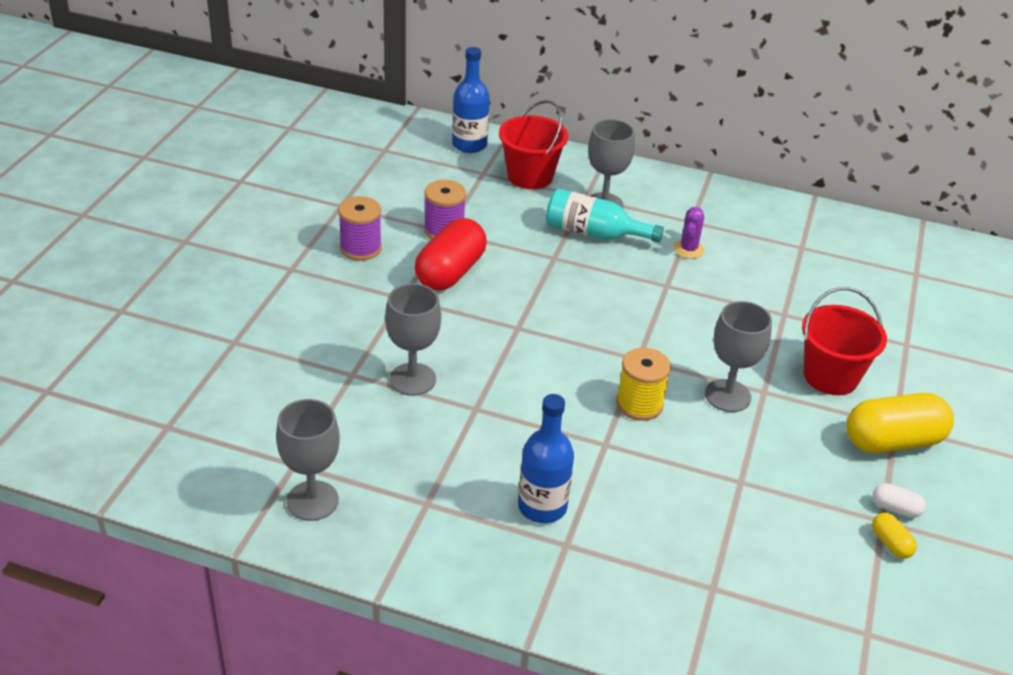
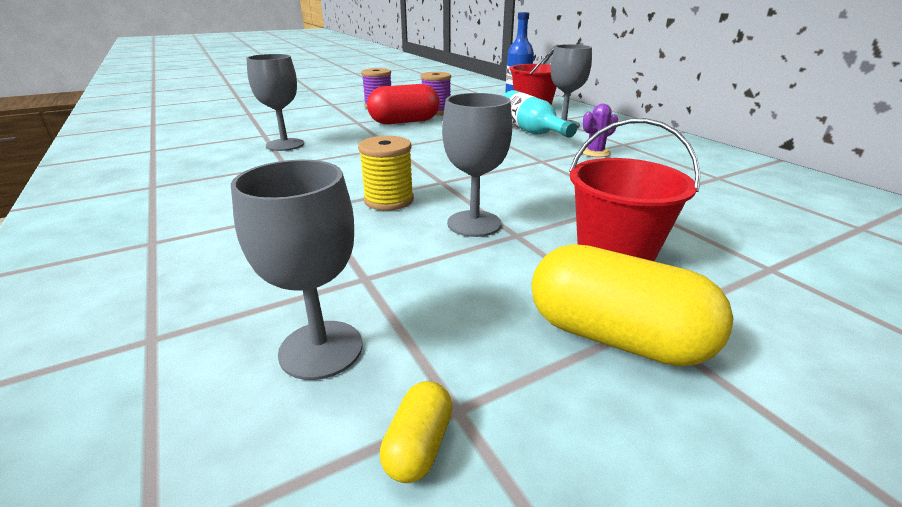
camera: 45 degrees right, 10 degrees down
(312, 501) = (117, 163): grey goblet -> grey goblet (321, 349)
(542, 506) = (196, 217): blue bottle -> none
(895, 508) = (501, 408): white capsule -> none

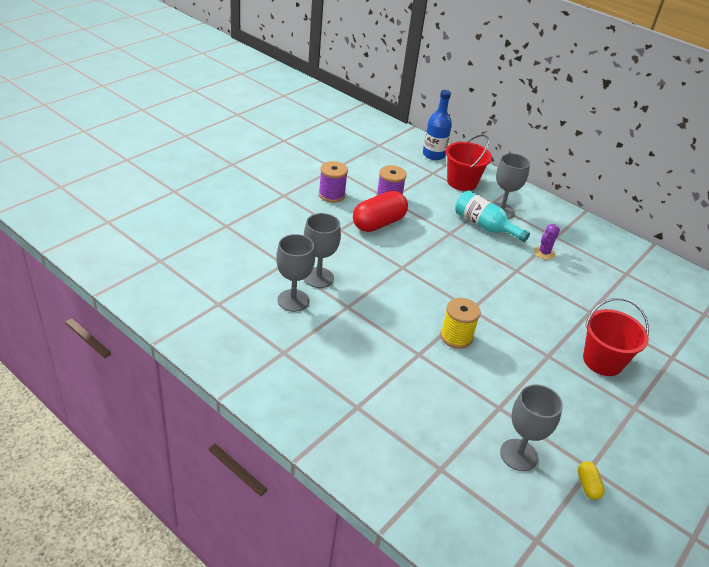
camera: 25 degrees left, 10 degrees up
(474, 223) = (520, 350): grey goblet -> grey goblet (293, 300)
(615, 337) = (627, 418): yellow capsule -> none

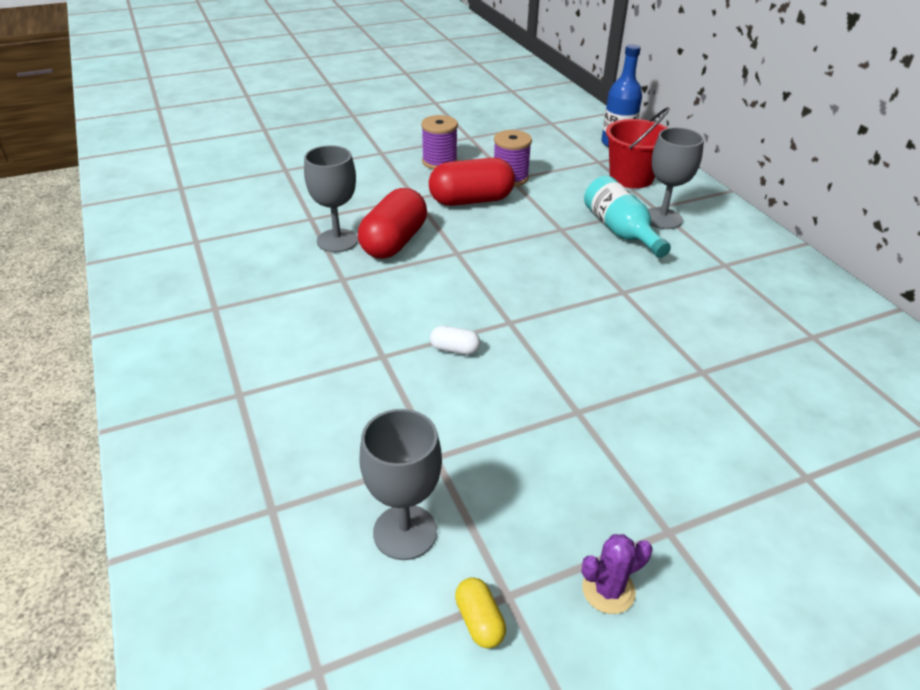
camera: 30 degrees right, 0 degrees up
(293, 300) = (282, 257): grey goblet -> none
(356, 269) = (394, 242): none -> red capsule
(456, 337) = (455, 349): yellow spool -> white capsule
(544, 253) = (687, 280): purple cactus -> purple cactus (608, 590)
(587, 485) = (479, 621): yellow capsule -> yellow capsule turned 45 degrees counterclockwise
(602, 361) = (666, 445): red bucket -> none

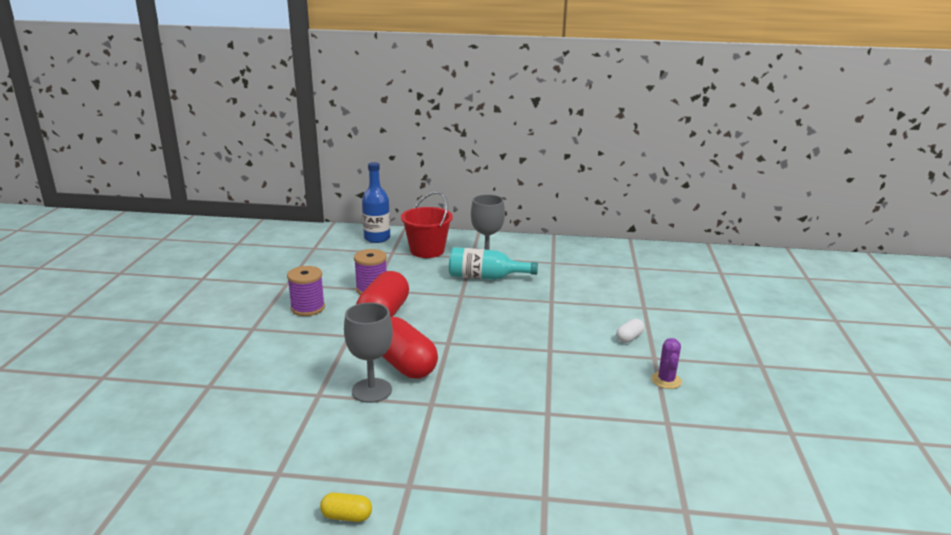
camera: 60 degrees left, 15 degrees down
(405, 532) = (730, 455): grey goblet -> none
(455, 349) = (563, 380): white capsule -> white capsule (629, 338)
(479, 621) = (807, 448): yellow capsule -> yellow capsule (346, 516)
(608, 590) = (796, 398): purple cactus -> purple cactus (666, 380)

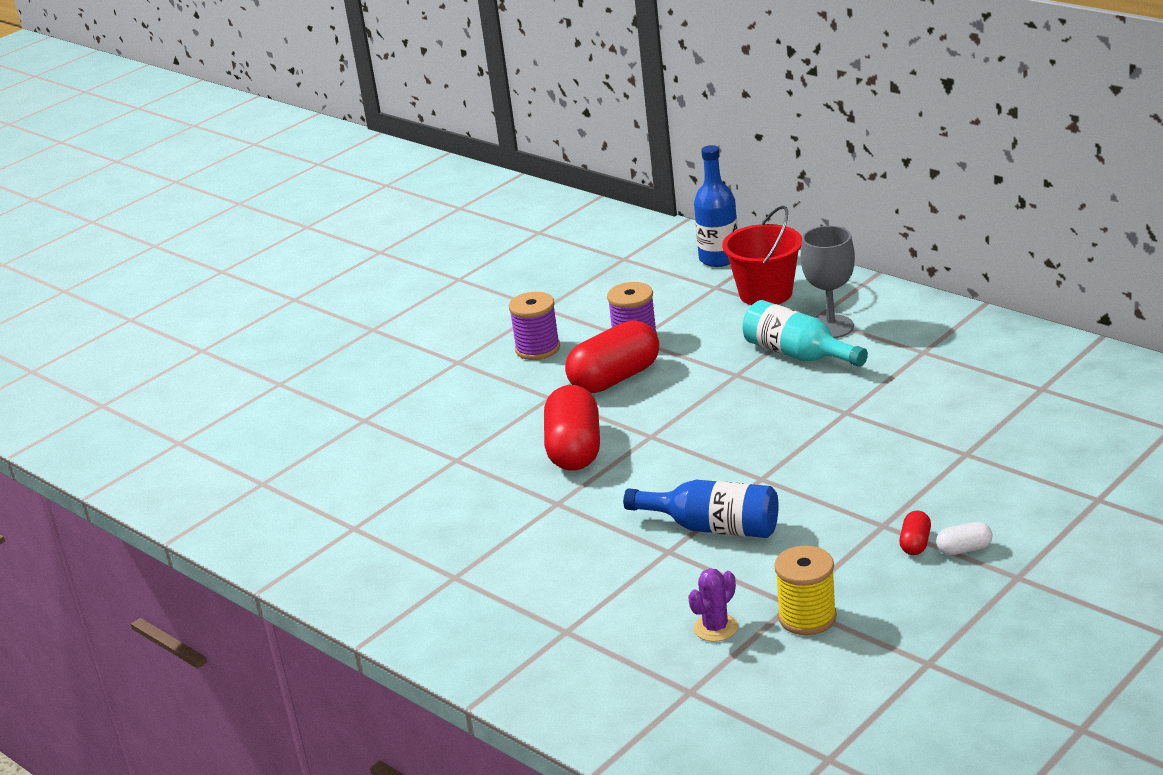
camera: 40 degrees right, 5 degrees up
(346, 516) = (377, 585): yellow capsule -> none
(371, 390) = (511, 470): grey goblet -> none
(558, 388) = (713, 527): none -> blue bottle
(629, 338) = (885, 490): white capsule -> white capsule (964, 549)
(666, 380) = (858, 557): purple cactus -> purple cactus (715, 628)
(685, 363) = (915, 543): none -> red capsule
(688, 428) = (807, 617): none -> yellow spool

